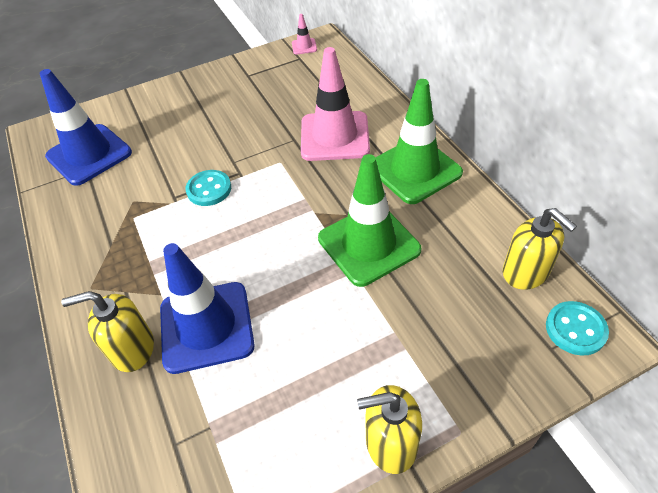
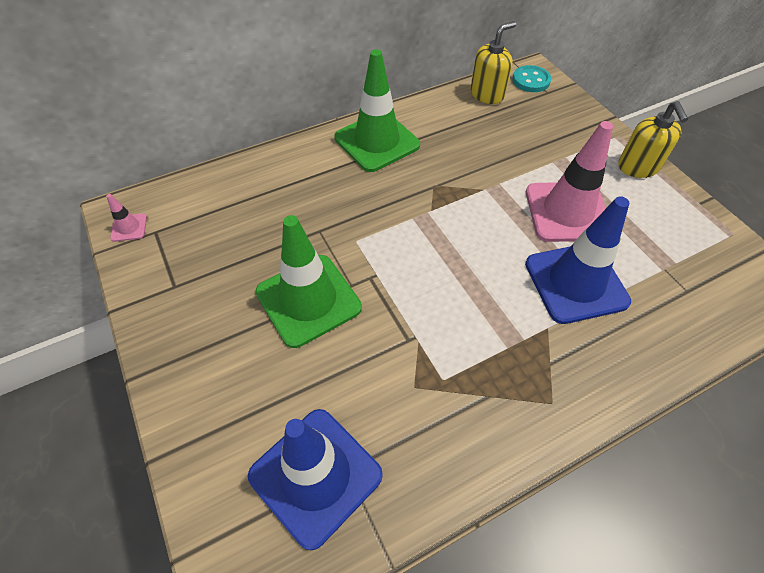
camera: 95 degrees left, 5 degrees up
(132, 349) = (614, 341): yellow soap dispenser -> none
(209, 189) = (396, 304): turquoise button -> none
(334, 136) = (320, 196): pink traffic cone -> pink traffic cone (567, 212)
(368, 244) = (468, 174): green traffic cone -> green traffic cone (308, 300)

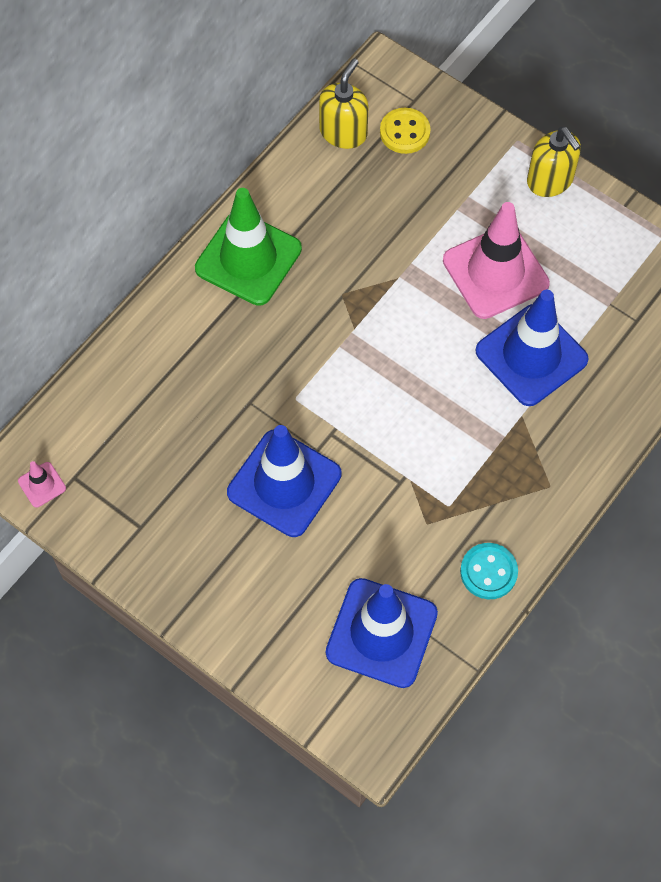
camera: 25 degrees left, 10 degrees up
(308, 300) = (284, 483): green traffic cone -> blue traffic cone
(531, 80) = (387, 88): turquoise button -> turquoise button (488, 572)
(532, 107) = (404, 132): none -> yellow button

